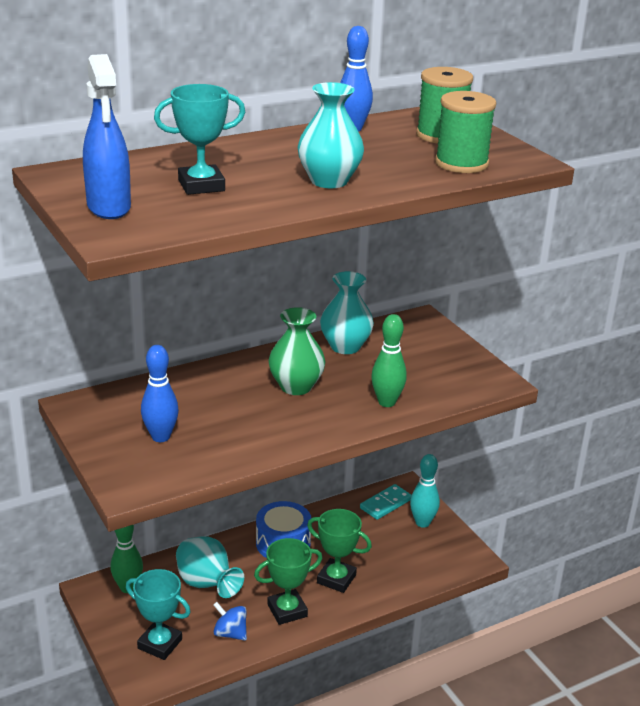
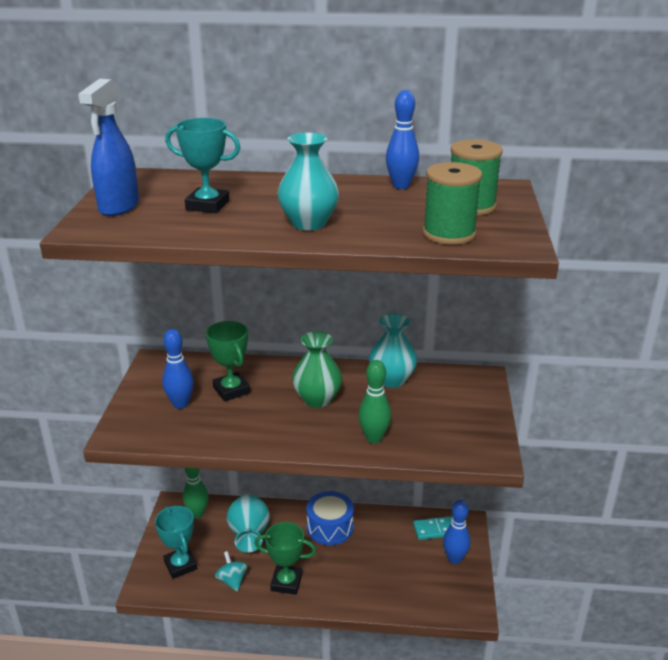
camera: 35 degrees right, 0 degrees up
(230, 633) = (232, 580): blue spinning top -> turquoise spinning top
(336, 579) = (344, 574): green trophy -> green trophy (231, 390)
(422, 523) = (454, 559): turquoise bowling pin -> blue bowling pin

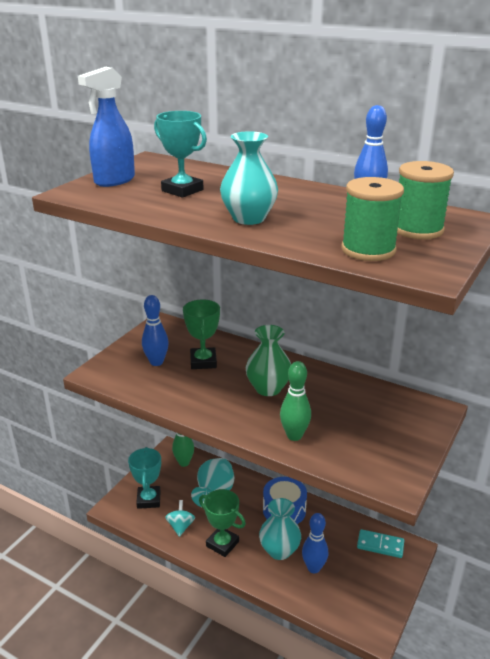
camera: 25 degrees right, 0 degrees up
(392, 380) = (346, 389): turquoise vase -> turquoise vase (279, 550)
(454, 559) = (382, 577): blue bowling pin -> blue bowling pin (313, 568)

